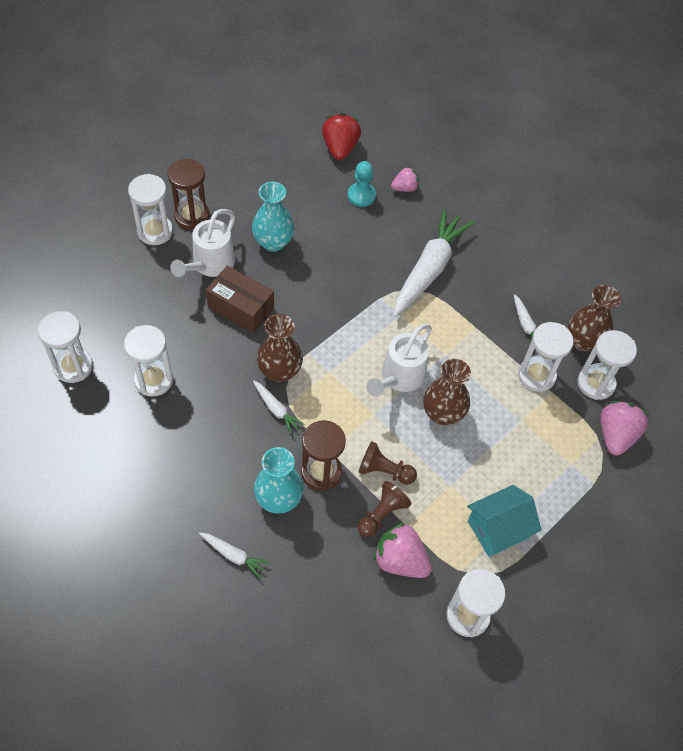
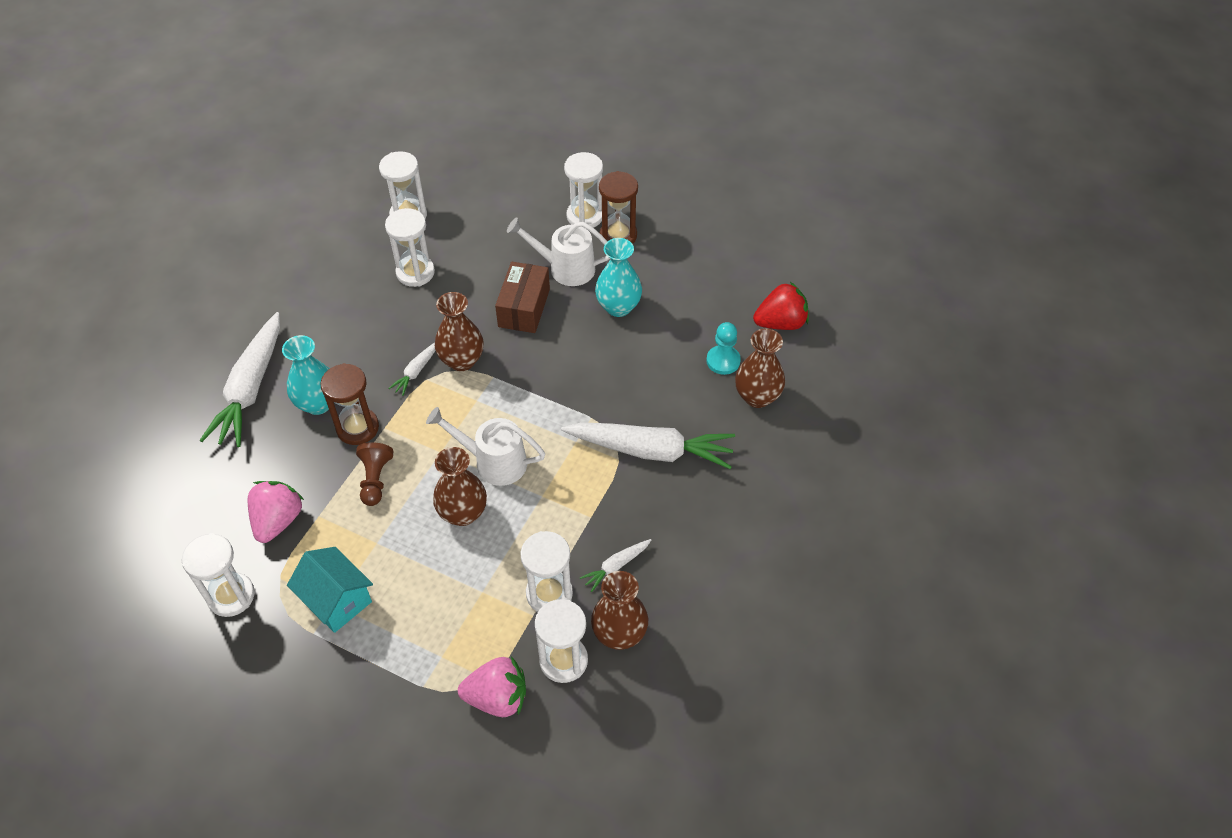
camera: 75 degrees right, 5 degrees down
(233, 555) = (251, 388): white carrot -> white carrot, size x2.22
(382, 514) = (325, 491): brown pawn -> none
(404, 188) = (757, 397): pink strawberry -> brown vase

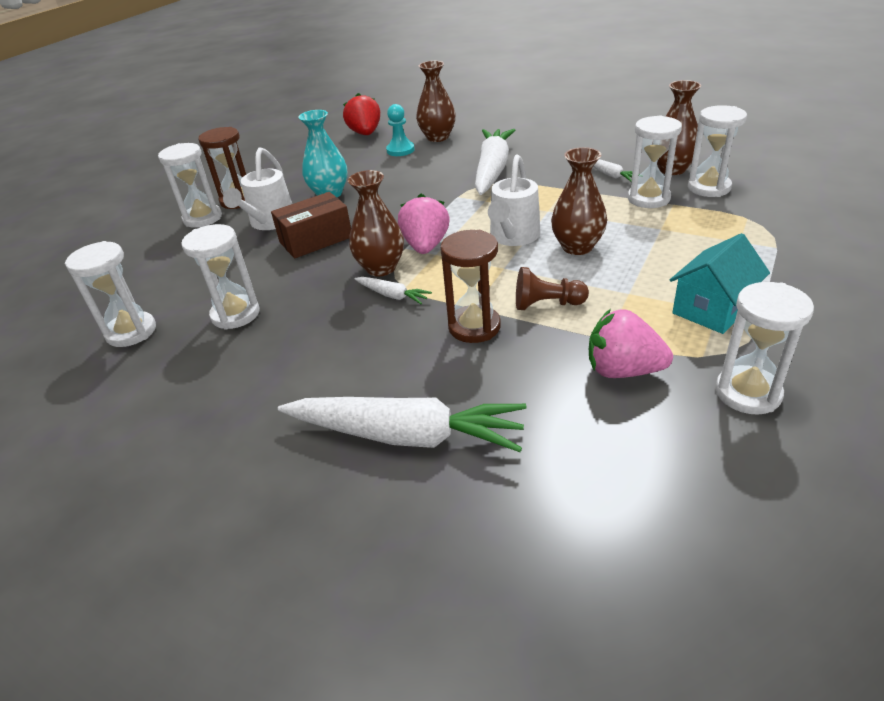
camera: 85 degrees left, 15 degrees down
(318, 403) = (436, 364): turquoise vase -> none
(497, 698) = (762, 211): pink strawberry -> pink strawberry (425, 246)
(524, 308) = (316, 239): brown box -> brown box turned 45 degrees counterclockwise

